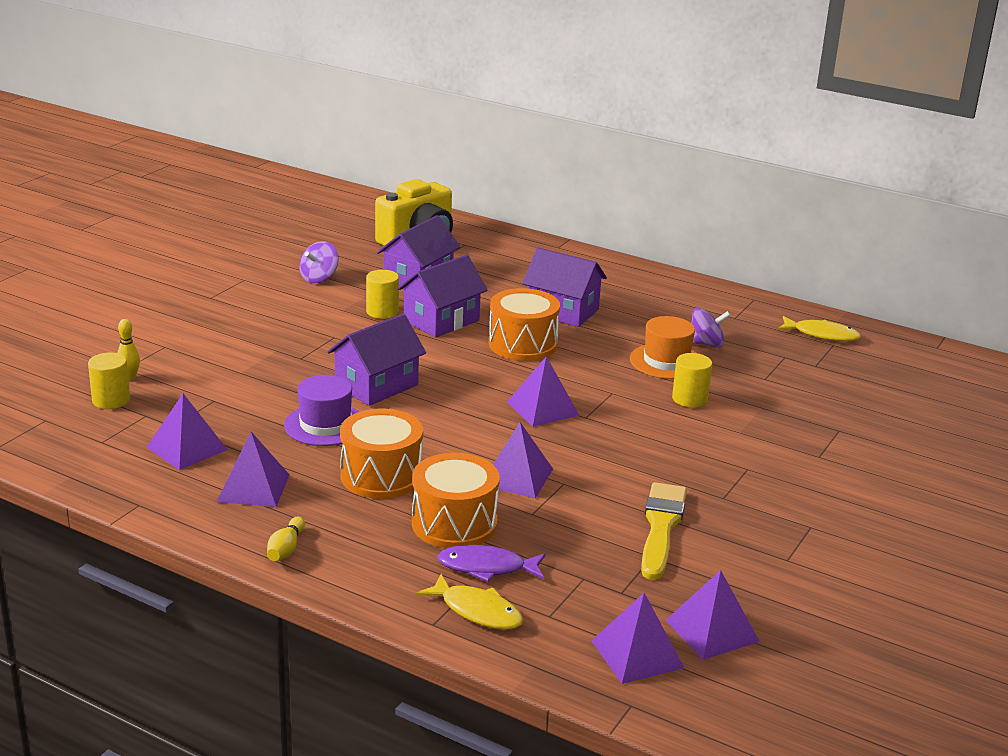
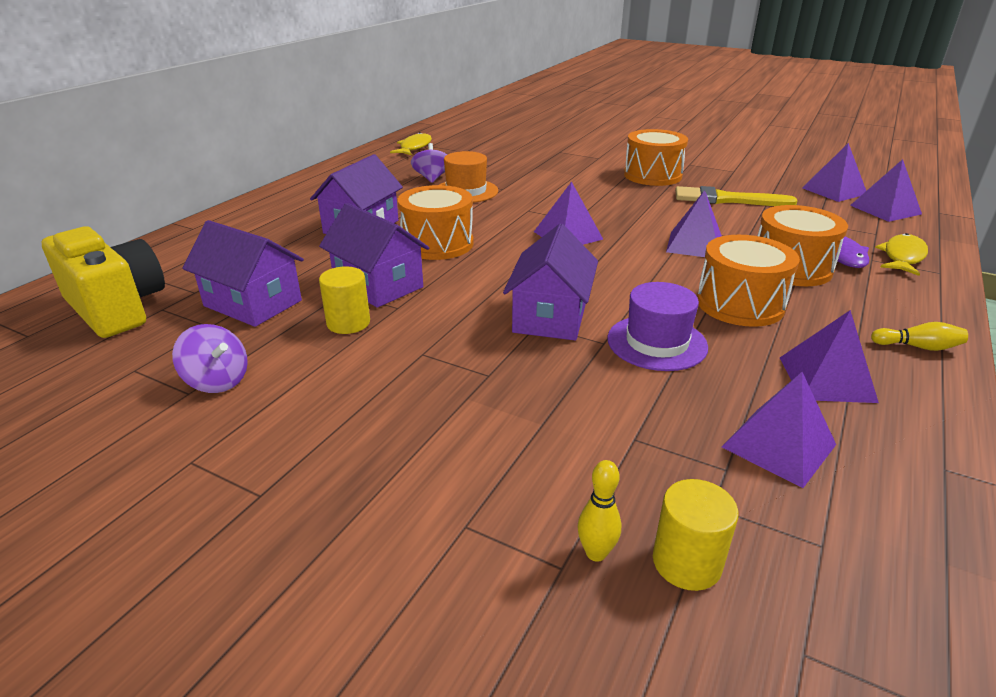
camera: 90 degrees left, 5 degrees up
(376, 386) = (550, 316): purple house -> purple house turned 60 degrees clockwise
(689, 399) = (530, 186): yellow cylinder -> none
(749, 487) = (652, 175): none -> orange drum

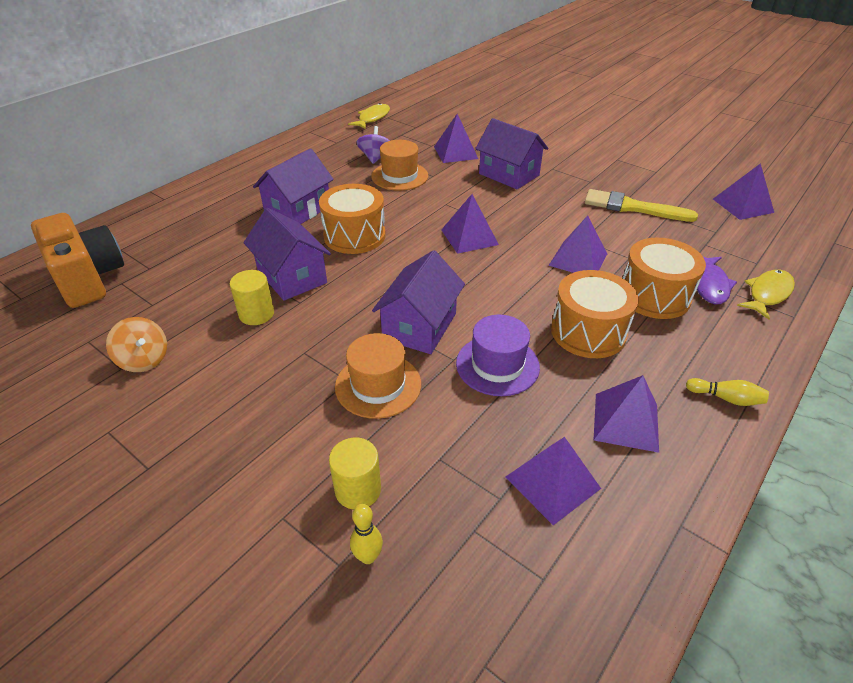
camera: 10 degrees right, 10 degrees up
(117, 308) = (89, 278): yellow camera -> orange camera
(217, 381) = (144, 360): purple spinning top -> orange spinning top
(253, 303) = (189, 285): purple house -> purple house (509, 174)
(527, 375) = (378, 385): none -> orange hat
(652, 175) = (575, 171): orange drum -> none
(686, 562) = (431, 576): yellow cylinder -> yellow cylinder (358, 490)
(885, 209) = (781, 234): purple pyramid -> purple pyramid (455, 152)

